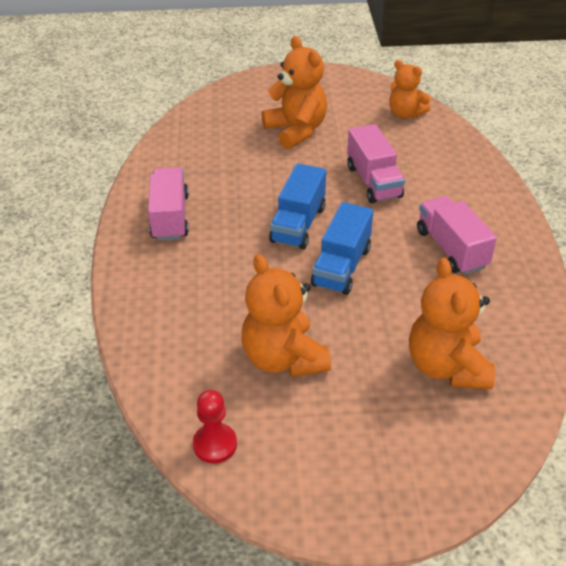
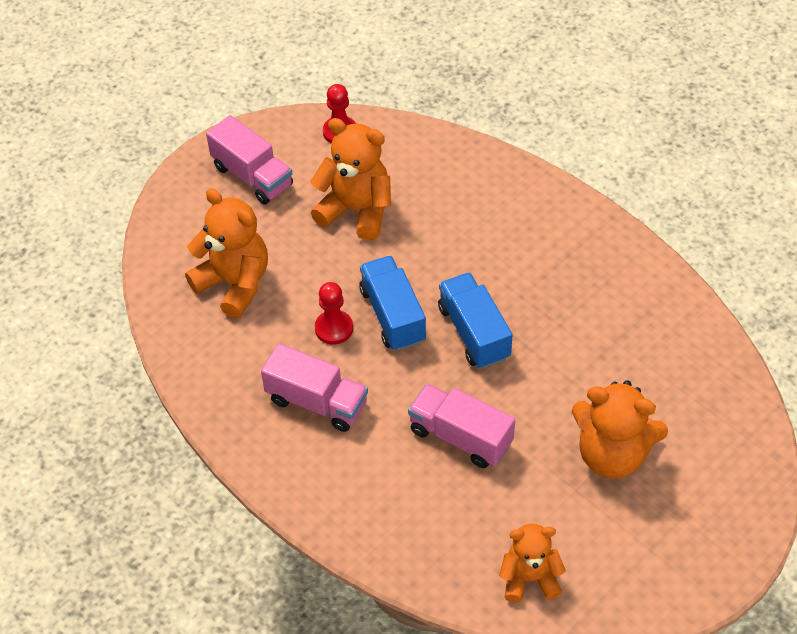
camera: 140 degrees right, 10 degrees up
(170, 217) = (587, 262): pink truck -> pink truck (252, 176)
(394, 284) = (334, 328): none -> red pawn

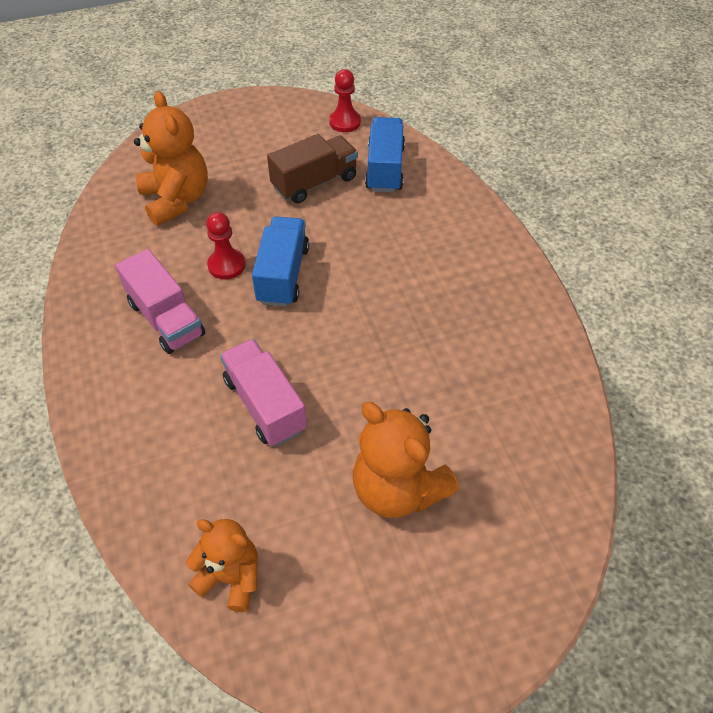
camera: 25 degrees right, 0 degrees up
(252, 176) = (253, 129): pink truck -> none
(356, 211) = (314, 183): orange teddy bear -> brown truck
(474, 333) = (343, 318): blue truck -> blue truck (385, 169)

